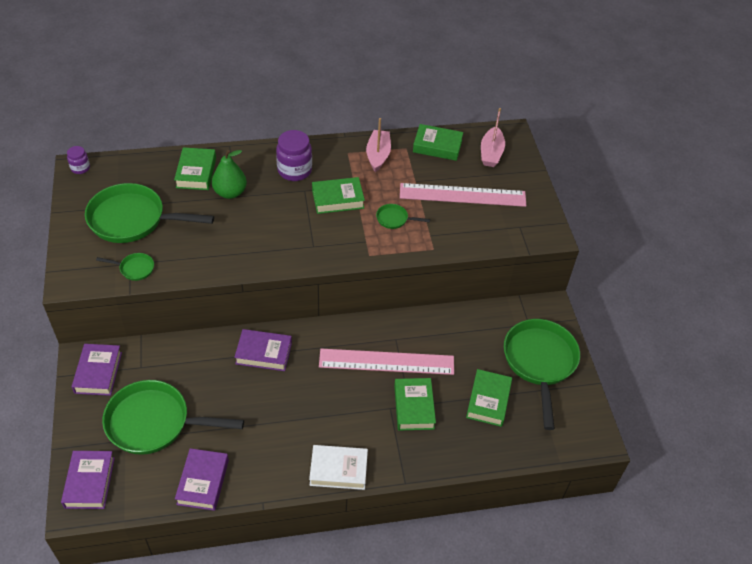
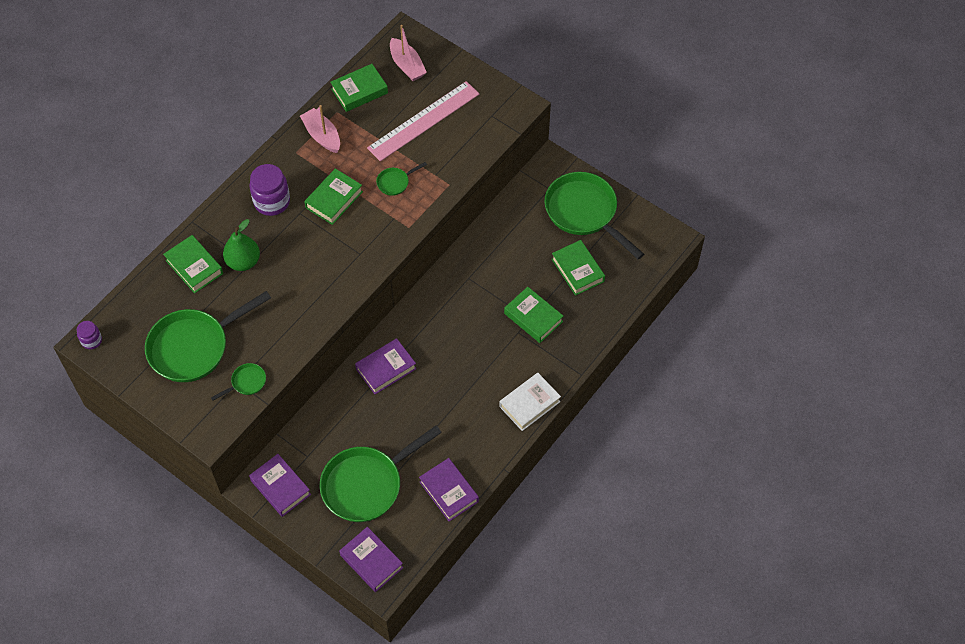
camera: 40 degrees left, 10 degrees up
(386, 362) = (480, 301): pink ruler -> none

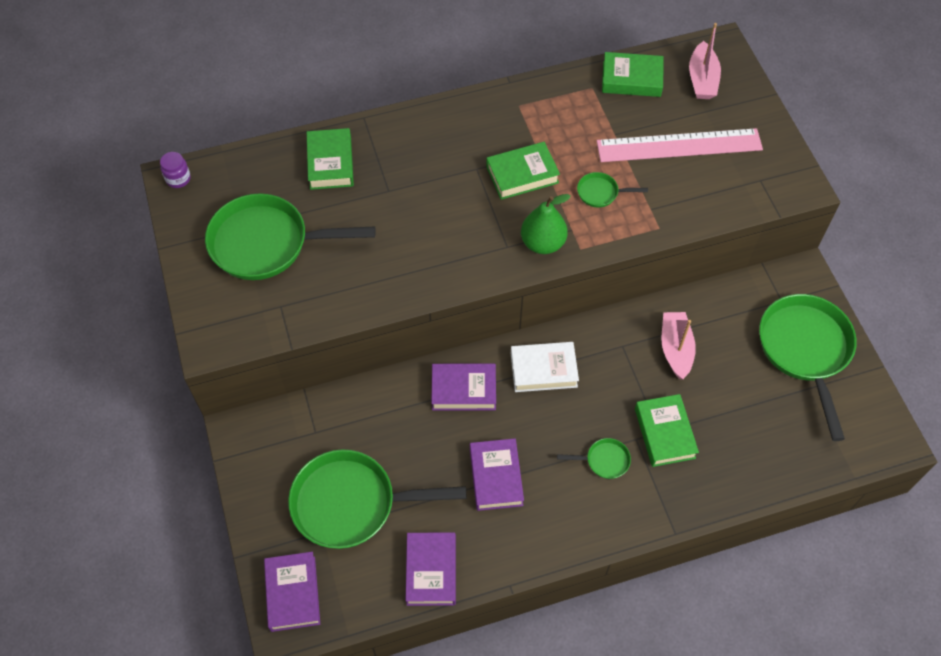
camera: 35 degrees right, 0 degrees up
(243, 262) = (382, 186): green pear -> green pear (543, 243)
(246, 382) = (288, 312): green pan -> green pan (604, 460)
(272, 202) = (457, 142): purple jar -> none
(280, 487) = (264, 448): purple book -> purple book (496, 477)
(322, 136) = (558, 103): pink boat -> pink boat (675, 349)
(529, 404) = (591, 529): white book -> white book (543, 370)
(577, 270) = (753, 411): green book -> none

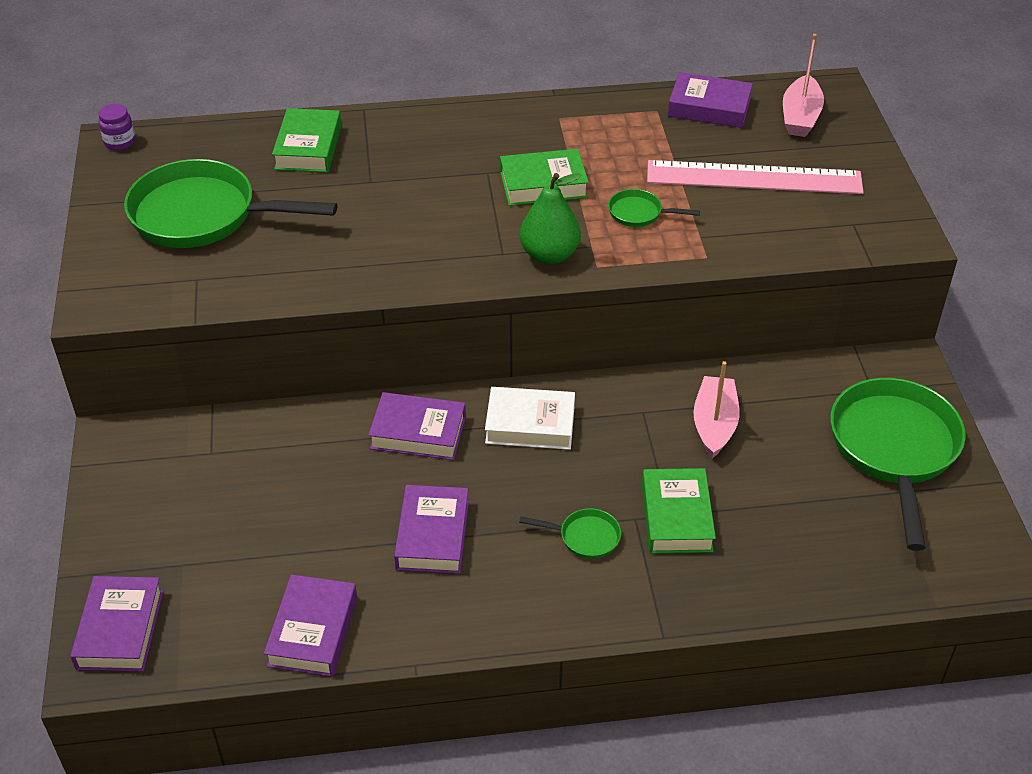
camera: 10 degrees right, 15 degrees down
(351, 503) = (231, 538): green pan -> none
(631, 79) = (709, 107): green book -> purple book

